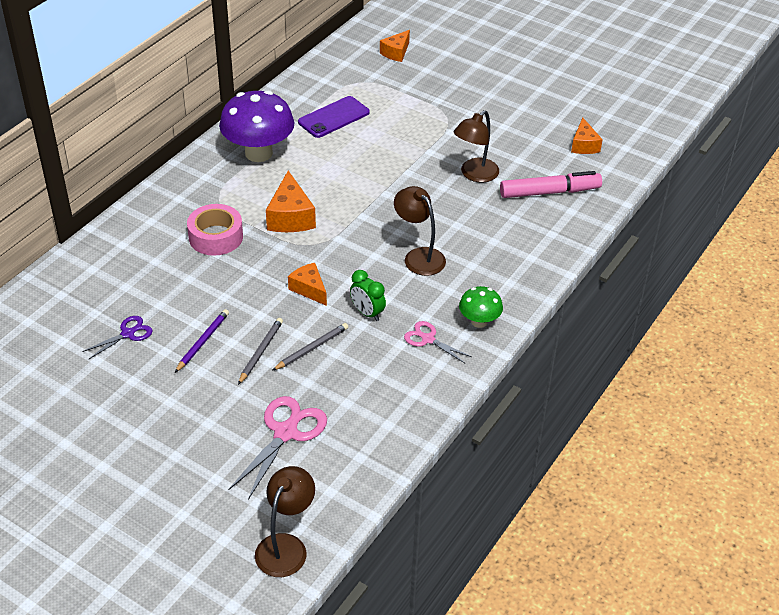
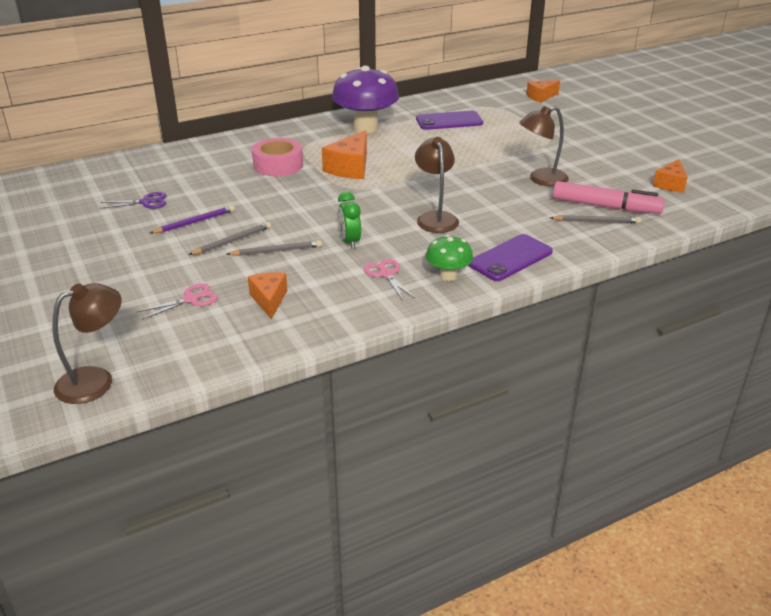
camera: 30 degrees right, 10 degrees down
(286, 432) = (191, 299): pink scissors -> pink scissors, size x0.59
(309, 289) = (317, 214): orange cheese -> orange cheese (269, 300)
(514, 282) = (510, 258): none -> purple phone
(553, 214) = (596, 222): none -> grey pencil

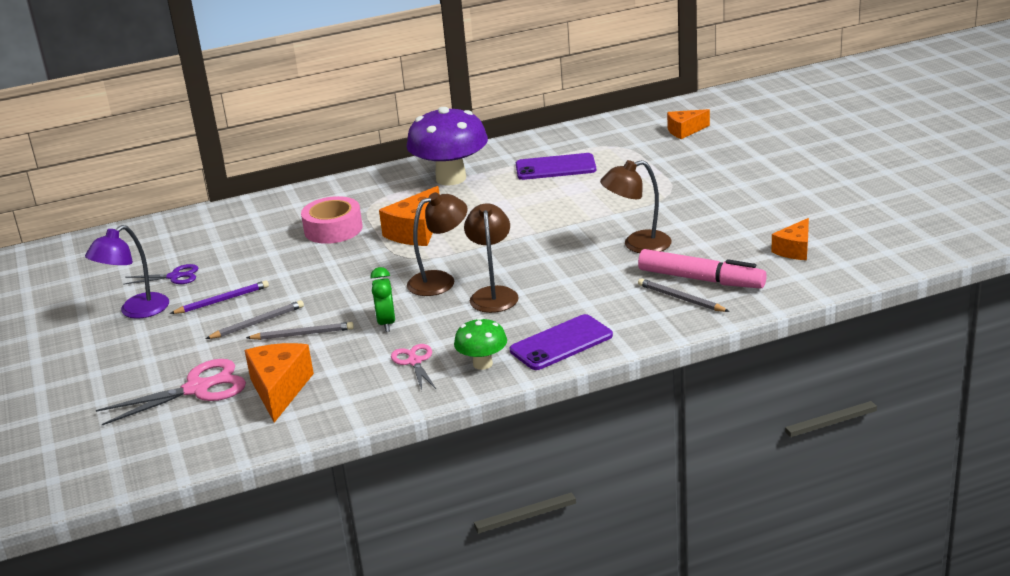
camera: 10 degrees right, 5 degrees down
(96, 380) = (85, 472): brown lamp -> brown lamp (440, 281)
(116, 231) = (136, 311): none -> purple lamp
(191, 299) = (198, 388): pink scissors -> pink scissors, size x1.70
(269, 300) = (279, 390): orange cheese -> orange cheese, size x1.53
(596, 222) = (681, 298): grey pencil -> grey pencil turned 150 degrees counterclockwise

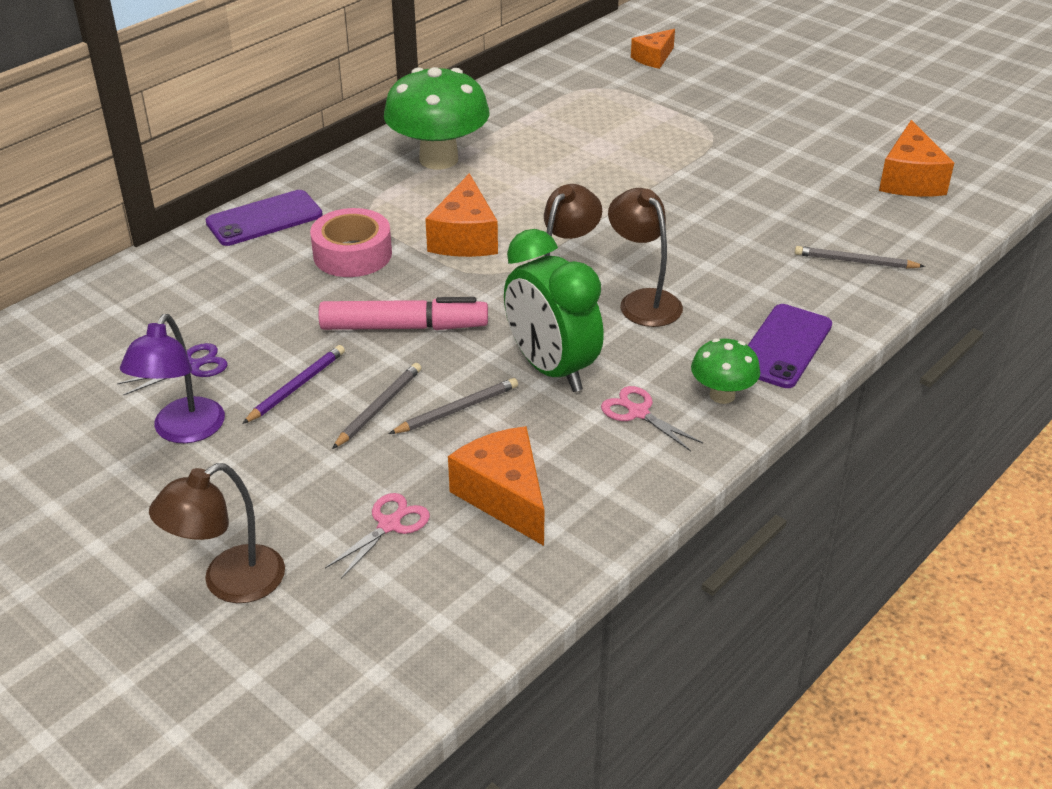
camera: 30 degrees left, 10 degrees up
(198, 388) = (389, 524): pink scissors -> pink scissors, size x0.59
(386, 323) = (551, 369): green clock -> green clock, size x1.92
(451, 178) = (438, 159): purple mushroom -> green mushroom
(555, 167) = (552, 125): purple phone -> purple phone (264, 219)
(637, 245) = (742, 205): brown lamp -> brown lamp (229, 583)
(701, 279) = (852, 234): pink marker -> pink marker (404, 327)
(794, 250) = (910, 180): orange cheese -> orange cheese, size x1.53

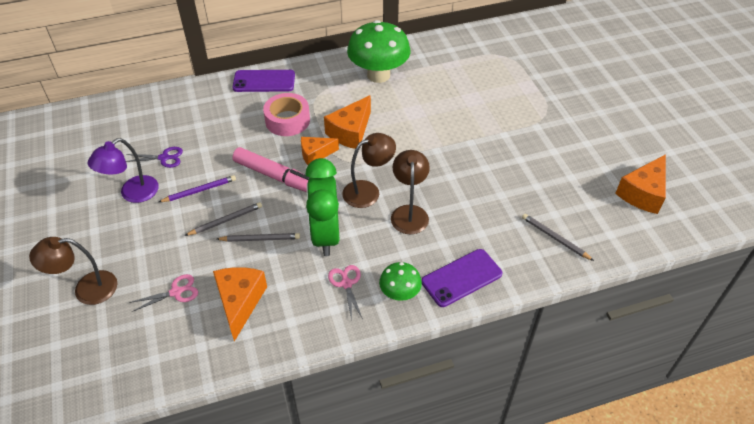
camera: 30 degrees right, 10 degrees up
(653, 58) = (556, 46): orange cheese -> orange cheese (315, 154)

